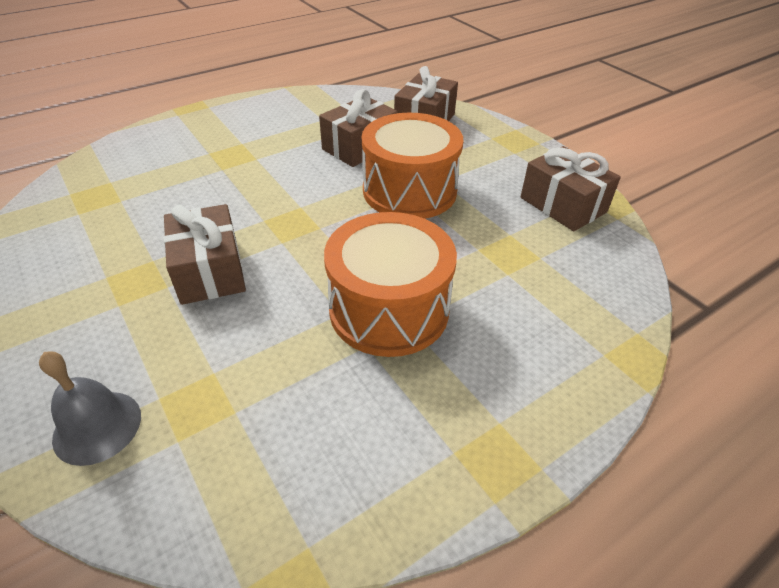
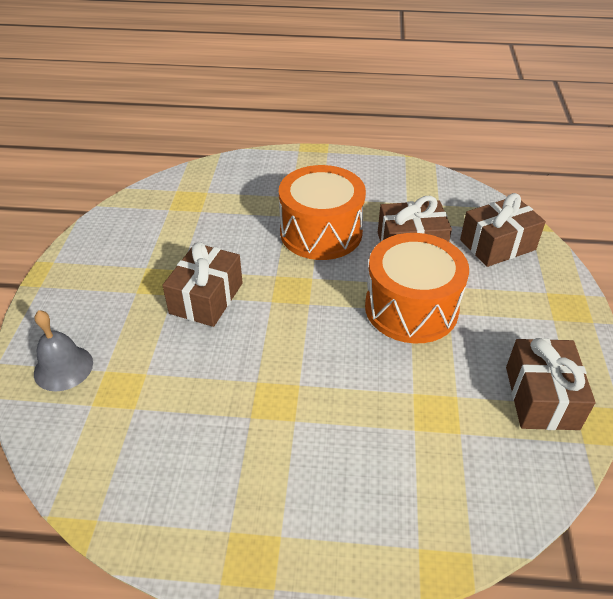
camera: 40 degrees right, 0 degrees up
(389, 309) = (292, 400): orange drum -> orange drum (321, 232)

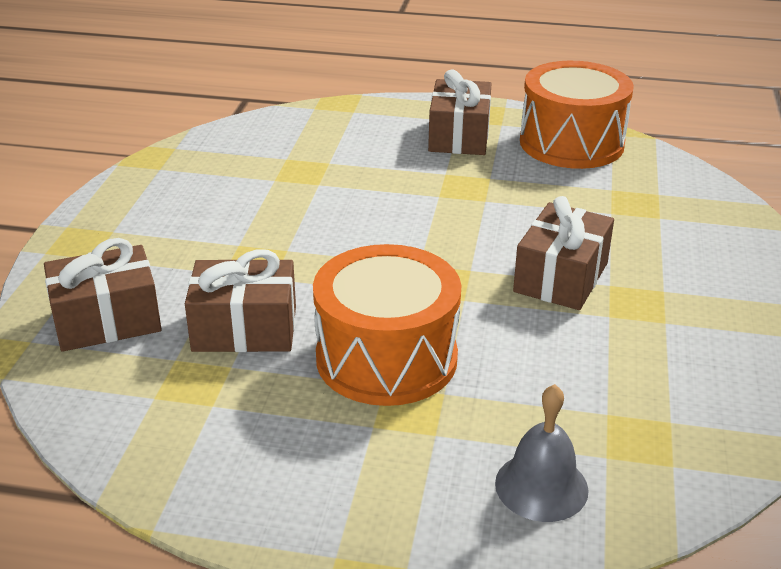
camera: 175 degrees left, 10 degrees down
(63, 368) = (710, 221): grey bell -> grey bell (541, 486)
(411, 308) = (285, 251): orange drum -> orange drum (571, 143)
(541, 397) = (188, 174): brown gift -> brown gift (459, 136)

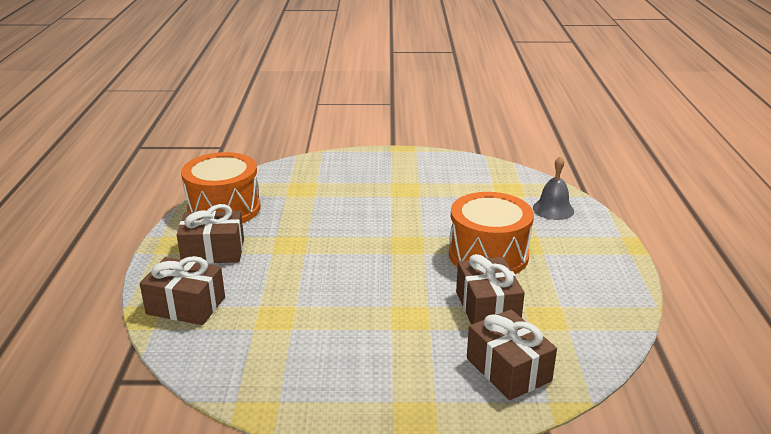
camera: 100 degrees left, 5 degrees down
(561, 277) = (389, 209): brown gift -> brown gift (186, 305)

